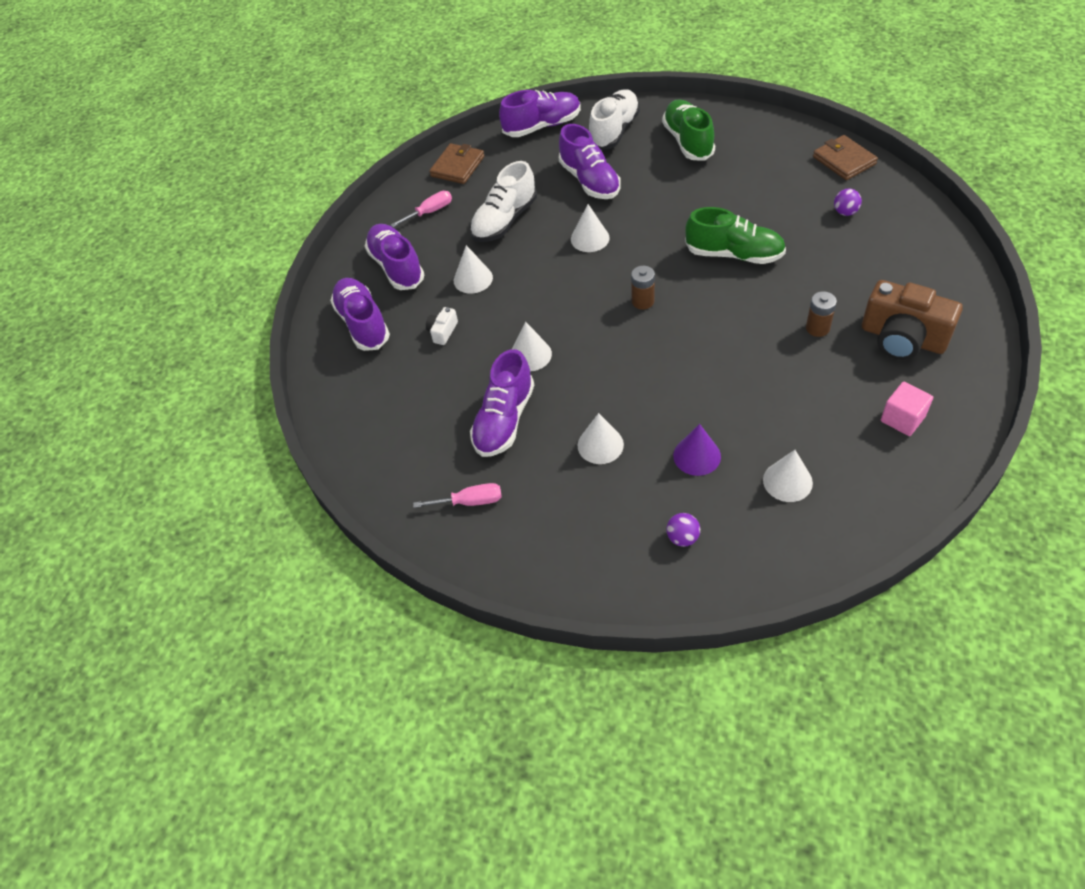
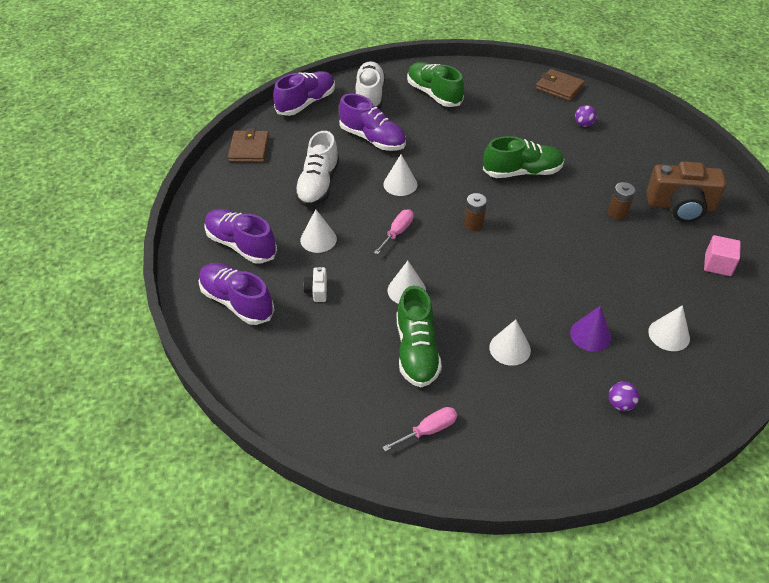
camera: 30 degrees left, 5 degrees down
(430, 212) = (245, 192): pink screwdriver -> pink screwdriver (397, 232)
(504, 420) = (416, 351): purple shoe -> green shoe

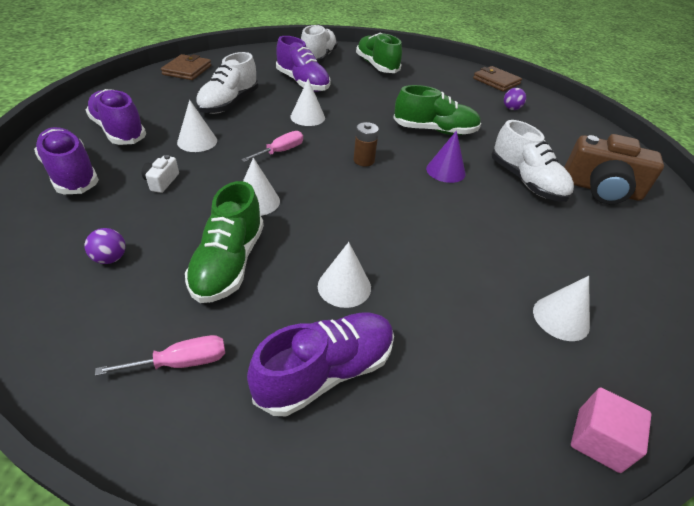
camera: 10 degrees right, 5 degrees down
(306, 103) = (260, 52): purple shoe -> purple shoe (326, 372)
(590, 335) = (454, 294): purple cone -> purple cone (445, 171)
(617, 213) = (526, 181): brown battery -> white shoe
(620, 404) = (468, 394): purple ball -> purple ball (110, 258)
(717, 264) = (639, 253): pink cube -> pink cube (598, 440)

